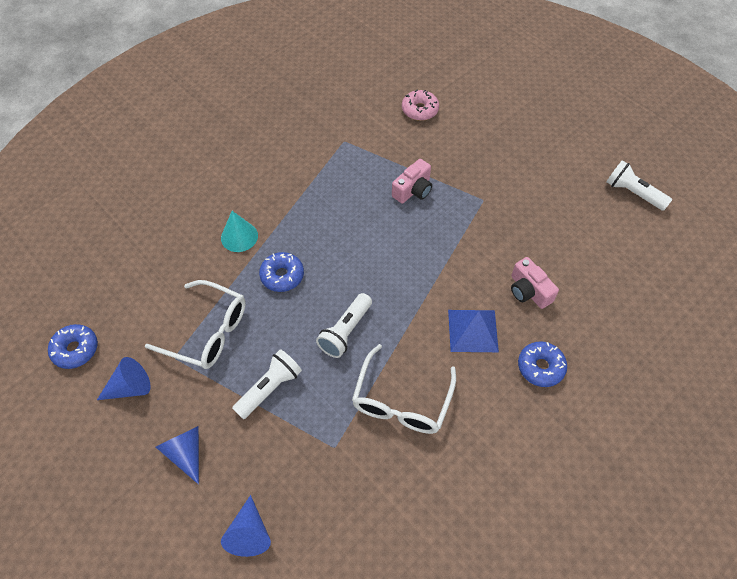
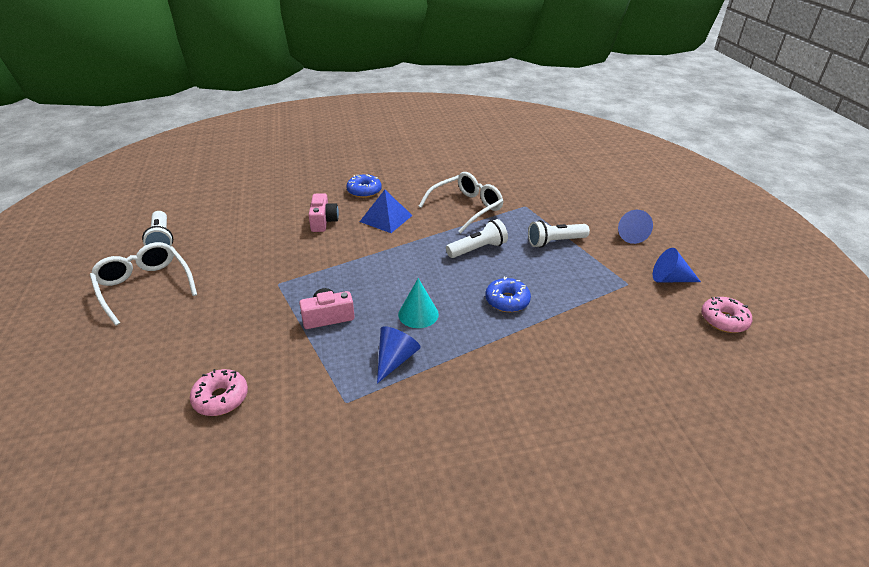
camera: 150 degrees left, 20 degrees down
(75, 349) = (723, 320): blue donut -> pink donut
(208, 332) = (593, 288): white glasses -> white glasses (144, 286)
(239, 236) = (533, 349): turquoise cone -> turquoise cone (418, 314)
(249, 533) = (596, 195): blue cone -> blue cone (395, 359)

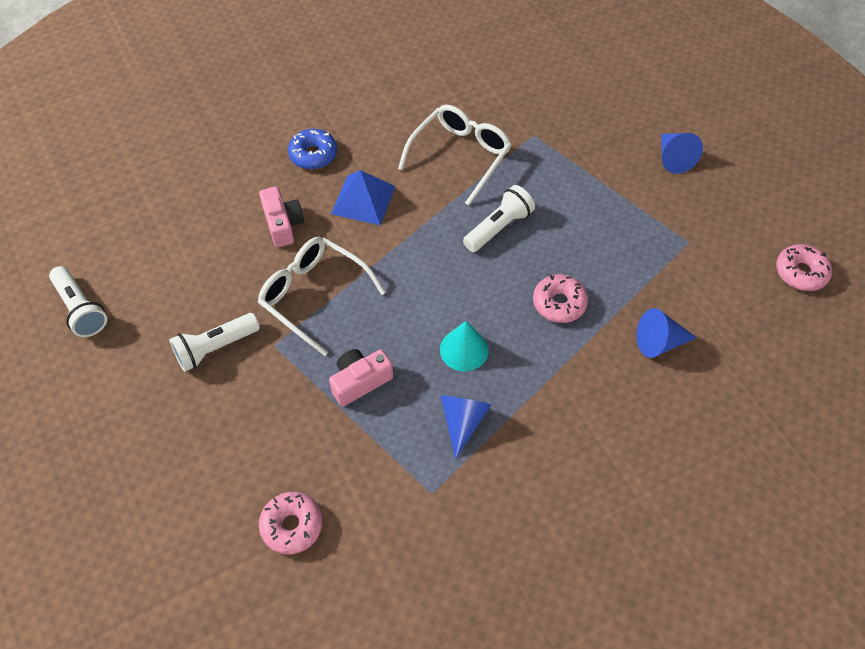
camera: 15 degrees left, 20 degrees up
(144, 286) = (106, 393): white glasses -> white glasses (314, 295)
(507, 301) = (559, 303): blue donut -> pink donut
(555, 242) = (588, 192): white flashlight -> white flashlight (215, 348)
(670, 279) = (733, 223): blue cone -> blue cone (659, 342)

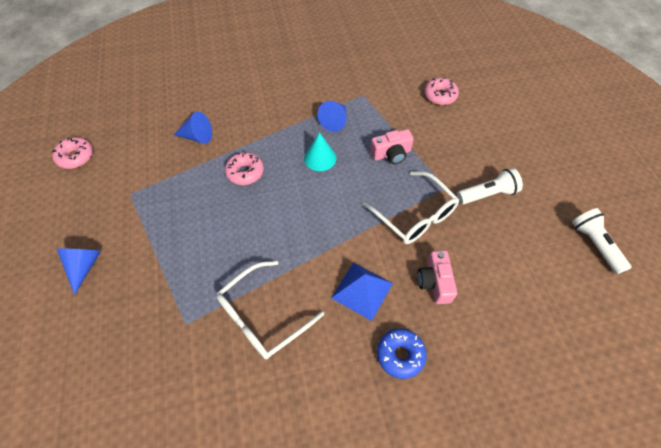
camera: 165 degrees left, 0 degrees up
(499, 227) = (260, 237): white flashlight -> none

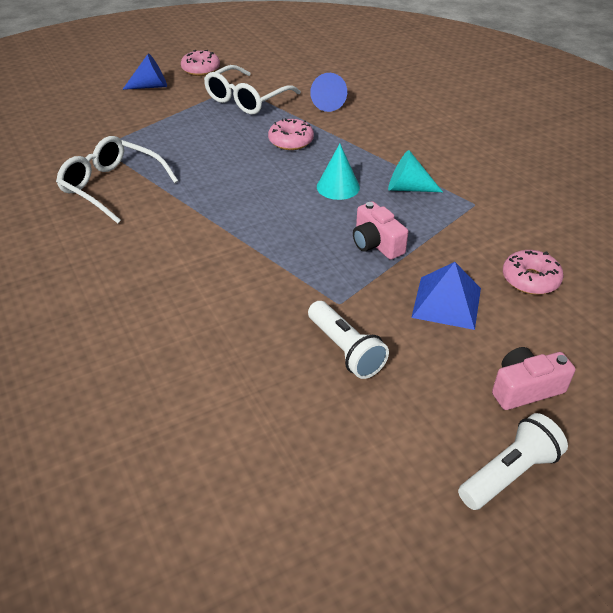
camera: 75 degrees right, 15 degrees down
(76, 157) = (268, 52): pink donut -> pink donut (201, 69)
(335, 121) = (408, 188): blue cone -> turquoise cone
(362, 290) = (153, 247): blue pyramid -> blue pyramid (447, 302)
(400, 355) = (73, 287): blue donut -> none
(415, 215) = (276, 278): white glasses -> white glasses (246, 100)
(434, 282) = (175, 306): pink camera -> pink camera (525, 388)
(594, 244) = (290, 498): white flashlight -> white flashlight (509, 473)

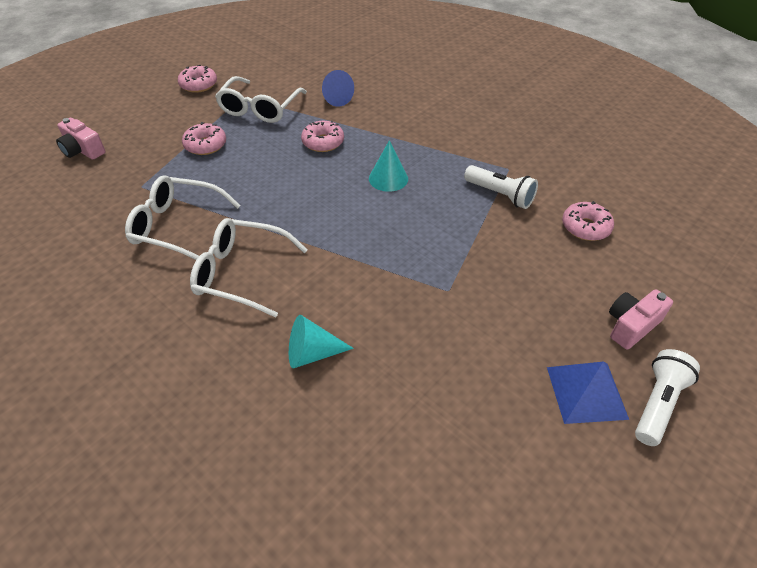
camera: 20 degrees left, 5 degrees up
(146, 239) = (241, 273): none -> white glasses
(150, 86) = (158, 112): blue cone -> none
(177, 123) = (205, 145): none -> pink donut
(345, 350) = (476, 333): white flashlight -> white flashlight (500, 195)
(376, 244) = (449, 225): pink camera -> pink camera (83, 150)
(408, 188) = (447, 166): turquoise cone -> turquoise cone (312, 353)
(447, 302) = (533, 265): blue pyramid -> blue pyramid (586, 392)

